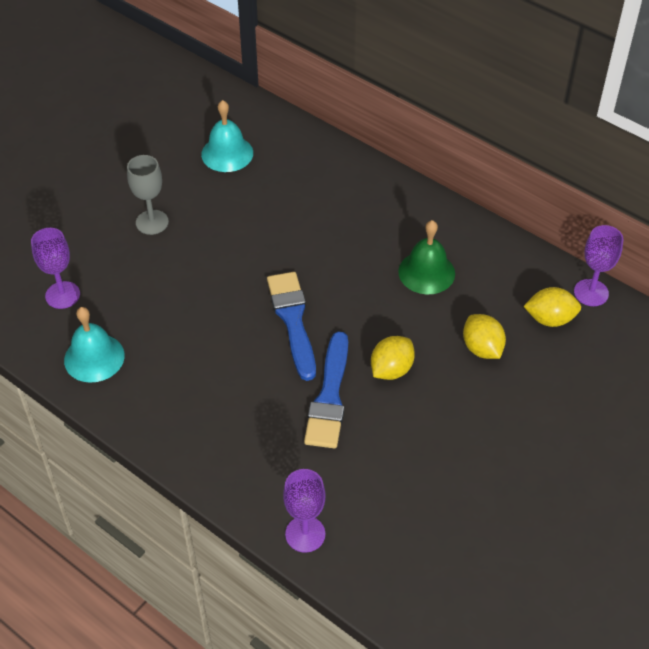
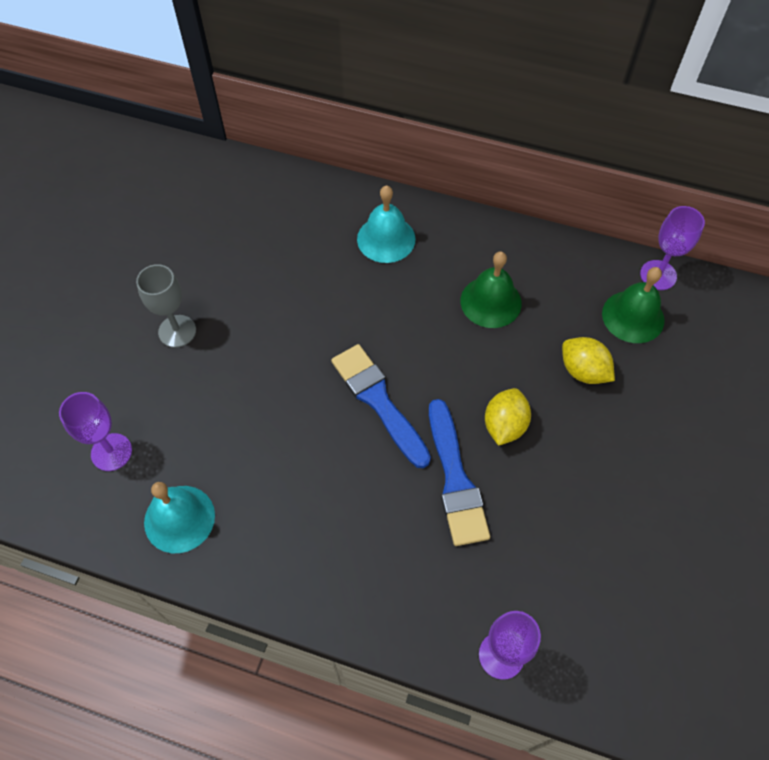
camera: 20 degrees left, 10 degrees up
(227, 153) = (226, 226): turquoise bell -> turquoise bell (386, 239)
(550, 319) = (633, 316): yellow lemon -> green bell

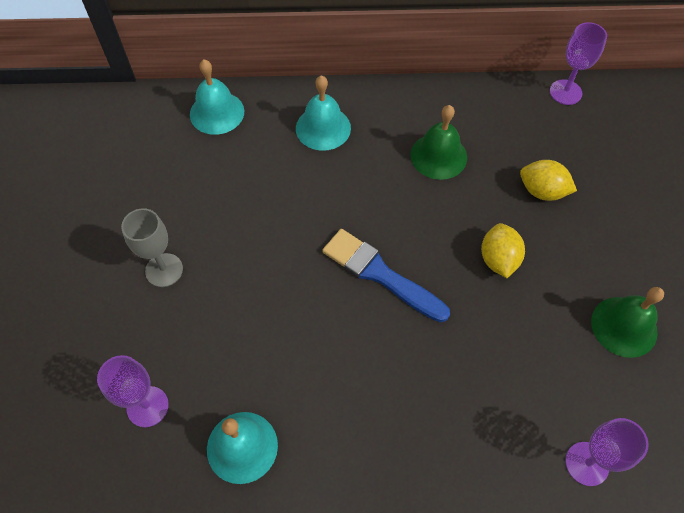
camera: 20 degrees left, 0 degrees up
(289, 193) = (217, 112): none -> turquoise bell
(455, 479) = (478, 321): blue brush -> none
(633, 316) = (561, 133): green bell -> green bell (624, 326)

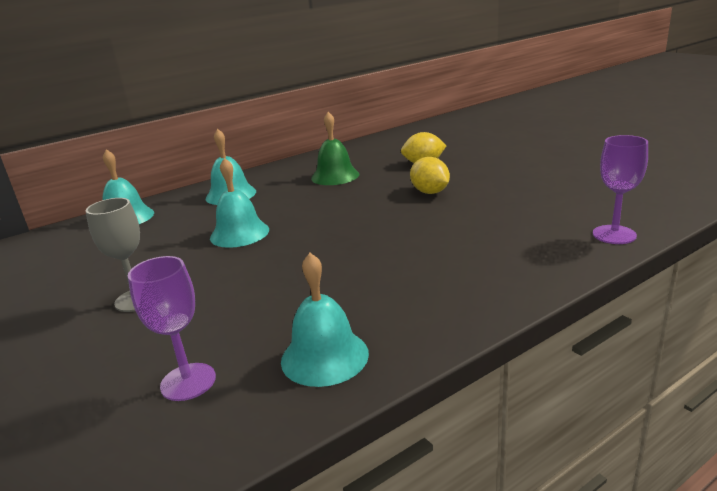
camera: 30 degrees left, 35 degrees down
(288, 215) = (239, 233): none -> turquoise bell
(380, 274) = (349, 228): blue brush -> none
(565, 92) = (391, 135): purple goblet -> none
(624, 326) = (547, 183): green bell -> none

